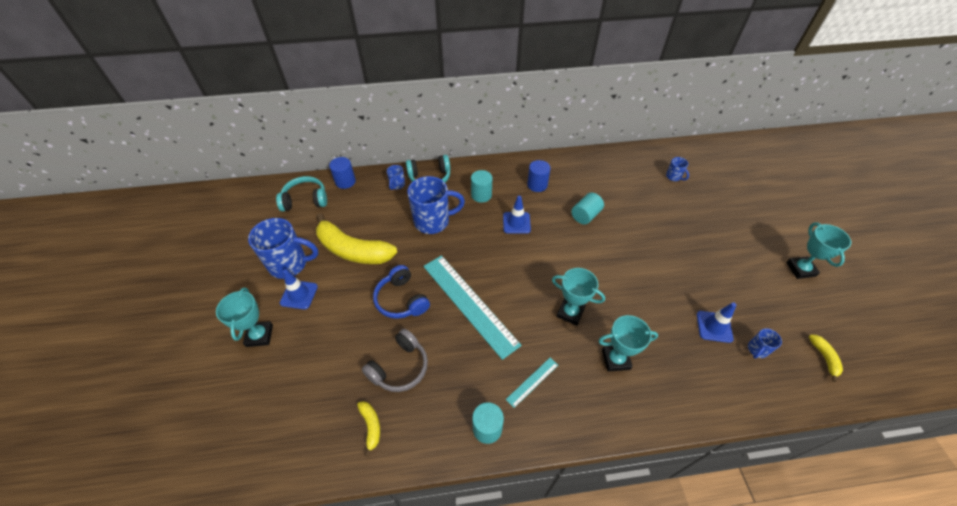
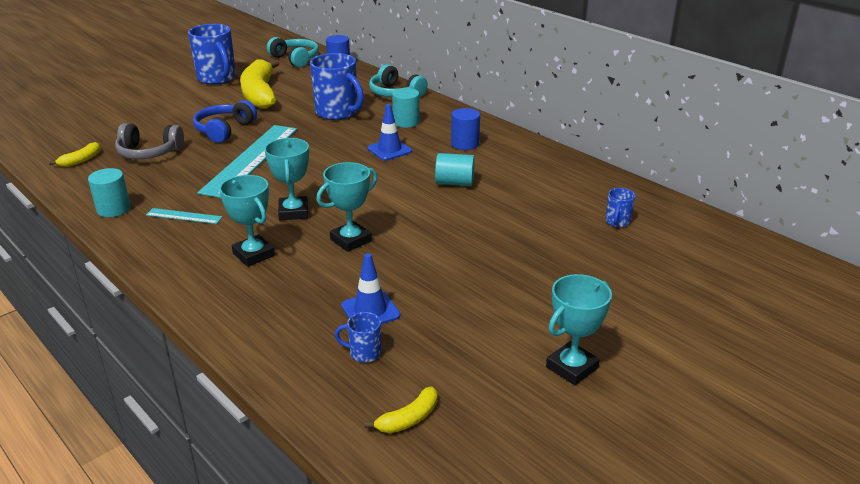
camera: 55 degrees right, 20 degrees down
(259, 335) = (135, 94): turquoise trophy -> turquoise trophy (351, 240)
(299, 295) = (189, 92): blue traffic cone -> none
(397, 185) = (364, 84): blue mug -> none

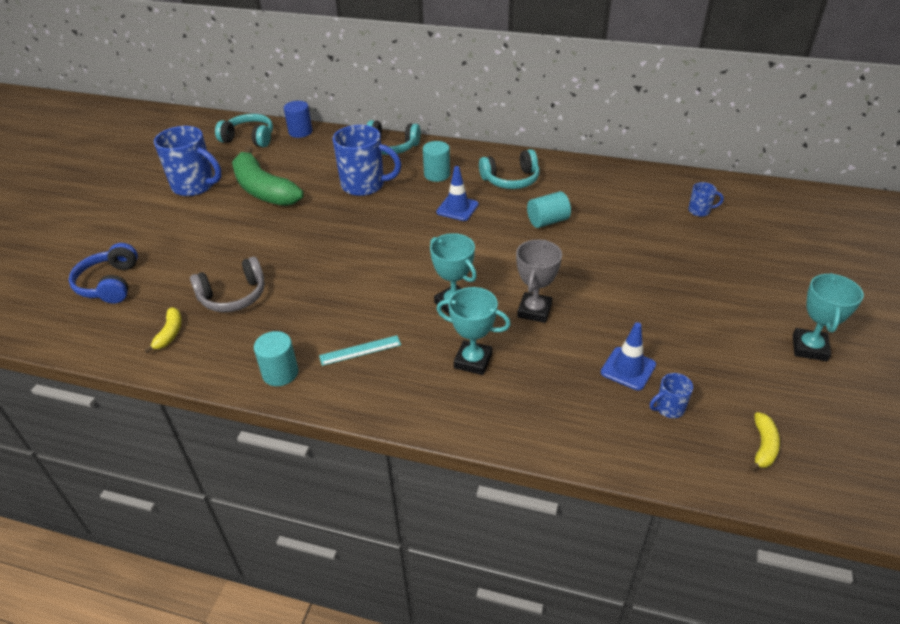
camera: 30 degrees left, 10 degrees up
(224, 130) = (279, 242): blue headphones -> blue headphones (110, 284)
(251, 159) = (346, 265): turquoise ruler -> none
(260, 94) = (263, 190): yellow banana -> green banana
(351, 240) = (534, 311): turquoise trophy -> grey trophy
(465, 144) = (511, 180): blue cylinder -> turquoise headphones
(617, 222) = (700, 211): blue mug -> blue mug turned 75 degrees counterclockwise

